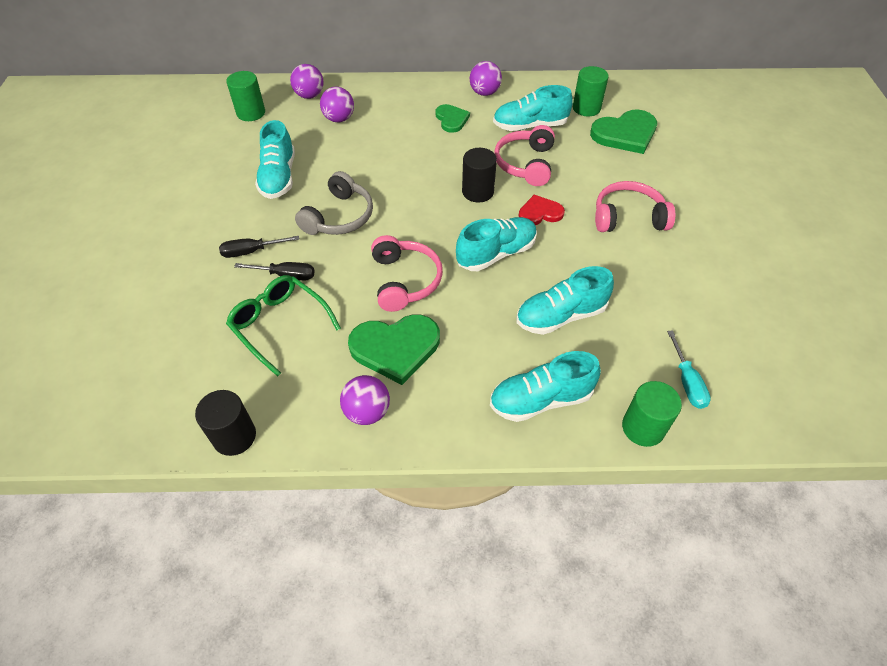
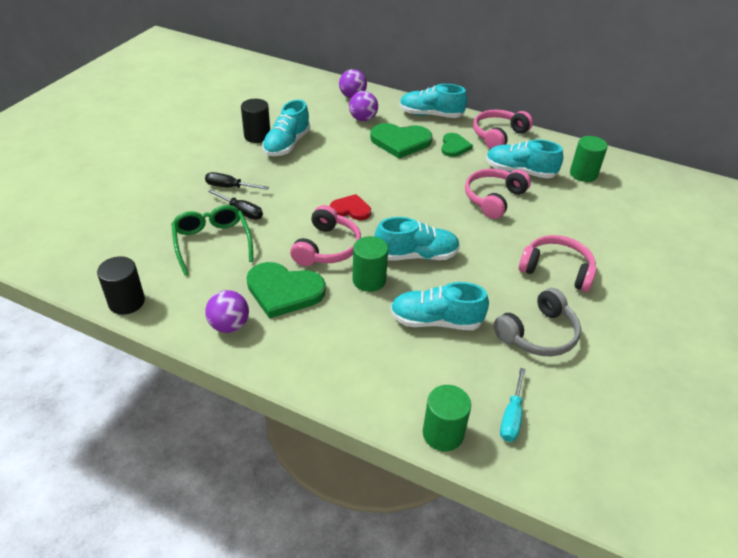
camera: 25 degrees right, 10 degrees down
(251, 113) = (299, 95): green cylinder -> green cylinder (369, 280)
(339, 217) = (311, 186): grey headphones -> grey headphones (538, 334)
(478, 192) = (435, 205): black cylinder -> black cylinder (257, 136)
(484, 93) = (498, 135): purple ball -> pink headphones
(540, 213) = (478, 239): red heart -> red heart (351, 209)
(541, 399) = (370, 375): turquoise shoe -> turquoise shoe (431, 115)
(625, 134) = (605, 205): green heart -> green heart (400, 142)

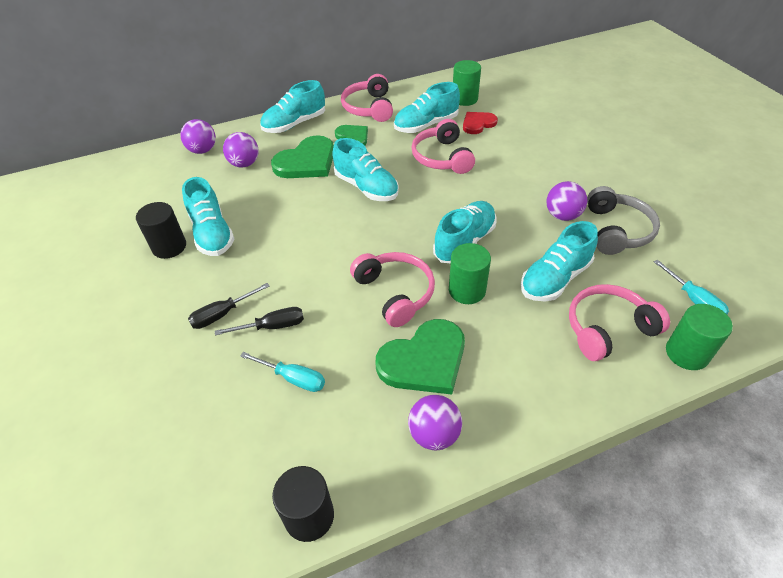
camera: 45 degrees left, 5 degrees up
(212, 243) = (294, 378): green glasses -> turquoise screwdriver
(351, 209) = (360, 246): red heart -> red heart (478, 124)
(411, 181) = (366, 187): none -> turquoise shoe
(514, 294) = (562, 215): none -> purple ball
(556, 270) = (556, 178): pink headphones -> pink headphones (608, 329)

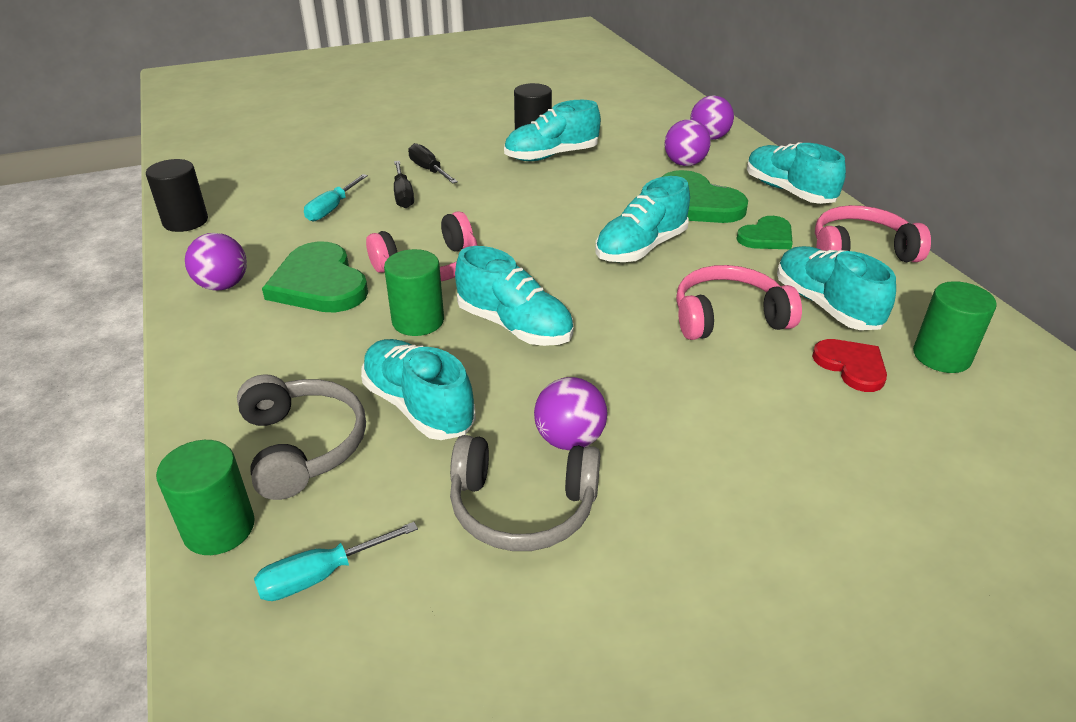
camera: 90 degrees right, 10 degrees down
(608, 329) = (302, 446): pink headphones -> grey headphones

